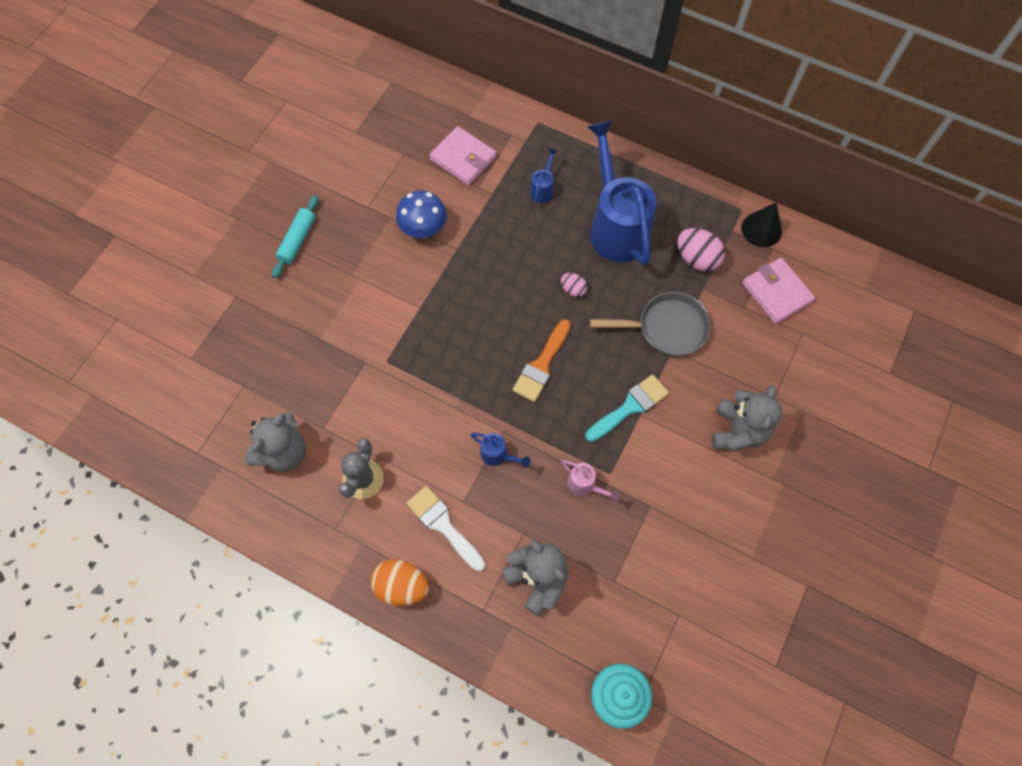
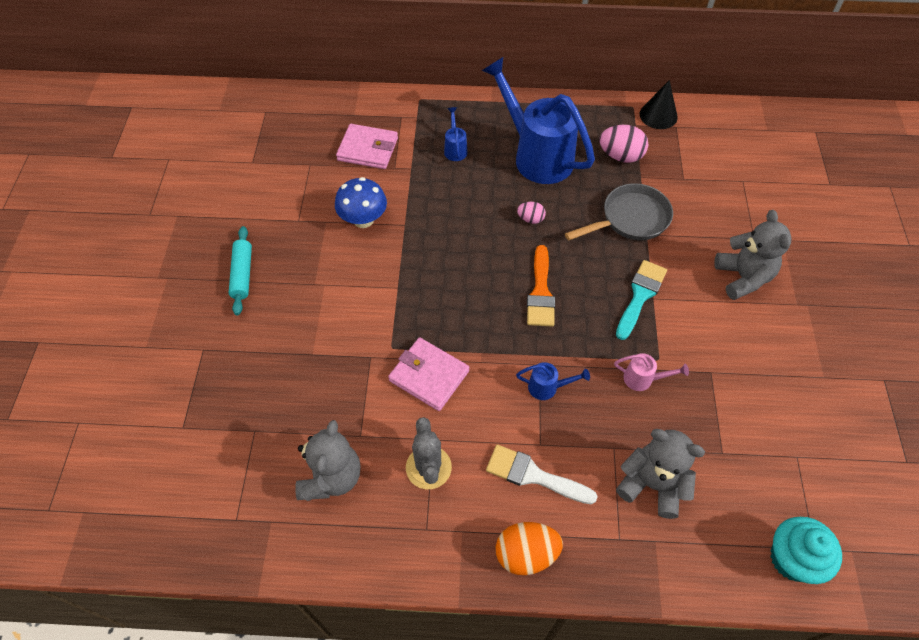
camera: 25 degrees left, 10 degrees down
(776, 292) = (701, 157): pink wallet -> pink wallet (429, 376)

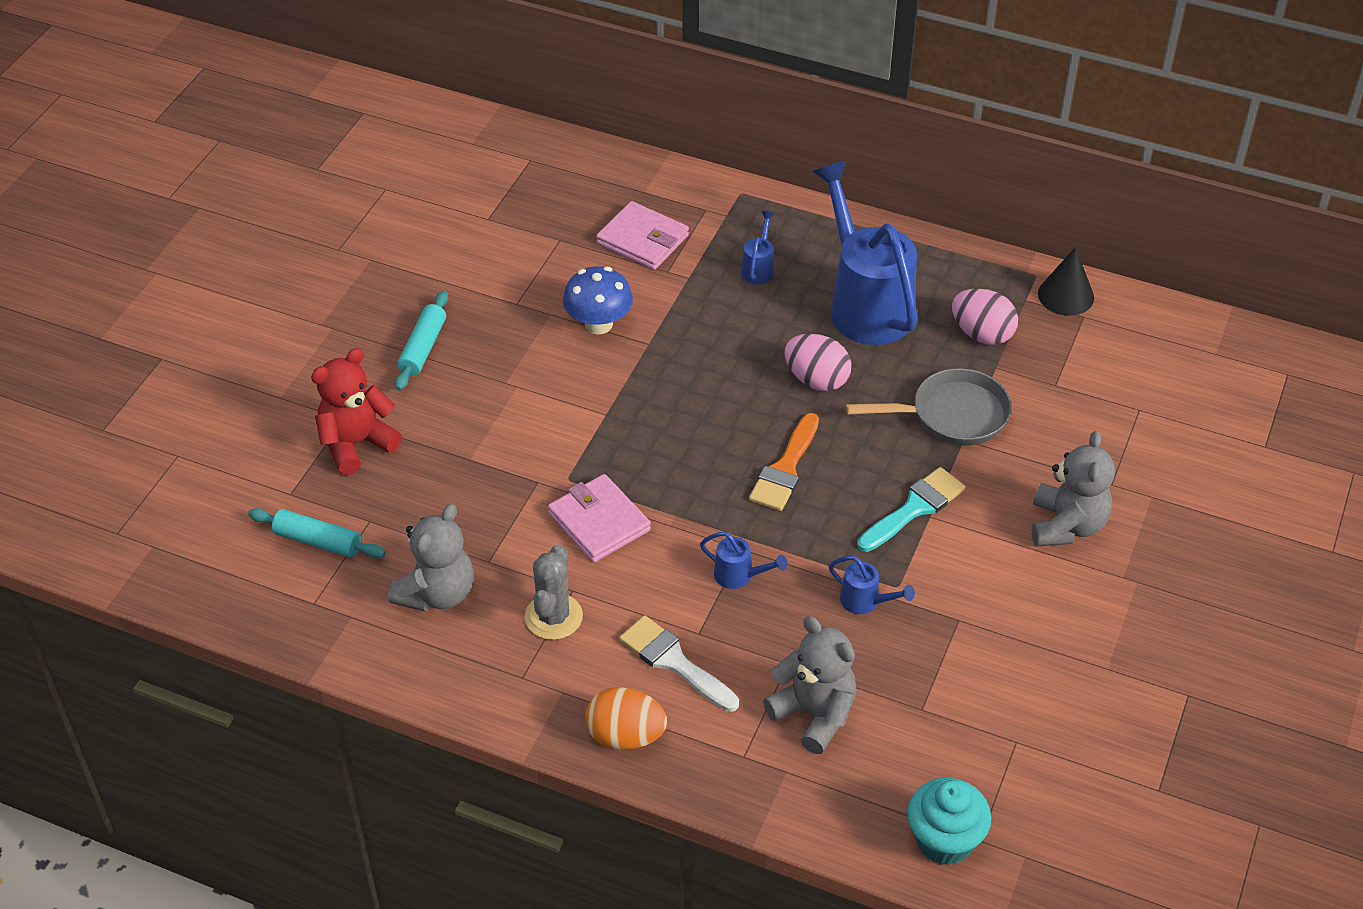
camera: 20 degrees right, 10 degrees down
(220, 368) = (356, 444): none -> red teddy bear
(220, 462) = (318, 541): none -> turquoise rolling pin
(530, 219) = (816, 380): pink egg -> pink egg, size x1.78
(643, 379) = (865, 602): pink watering can -> blue watering can

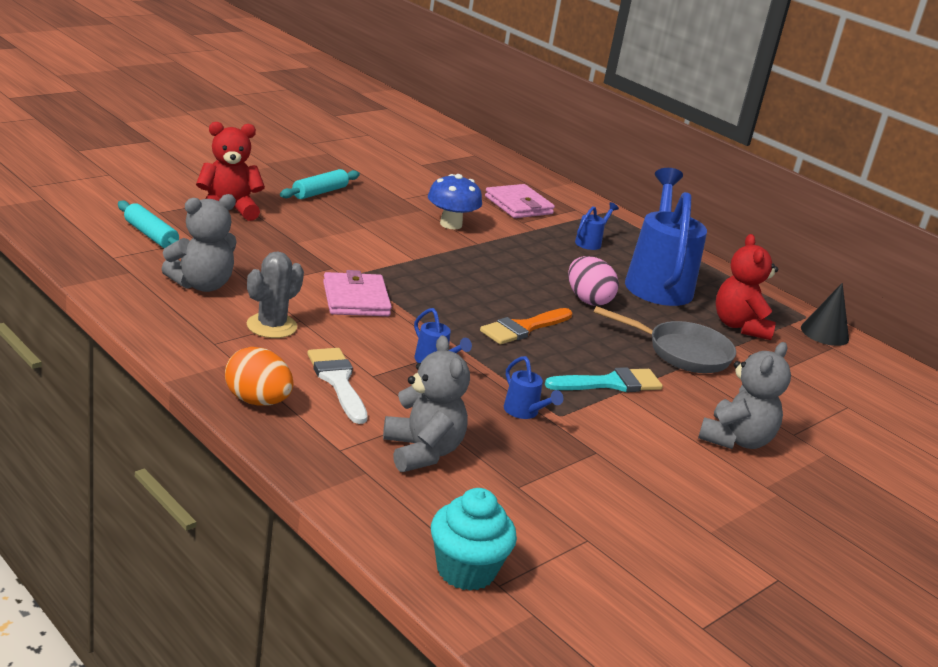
camera: 20 degrees right, 20 degrees down
(982, 334) = (739, 326): pink egg -> red teddy bear

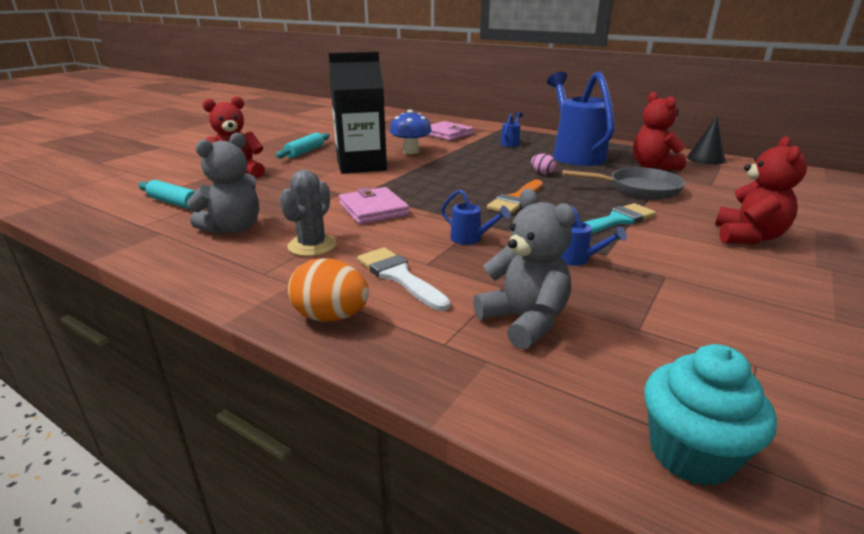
camera: 10 degrees left, 0 degrees up
(377, 232) = (361, 165): none -> black carton
(588, 300) = (542, 173): pink egg -> pink egg, size x0.56
(735, 440) = (748, 237): grey teddy bear -> red teddy bear

